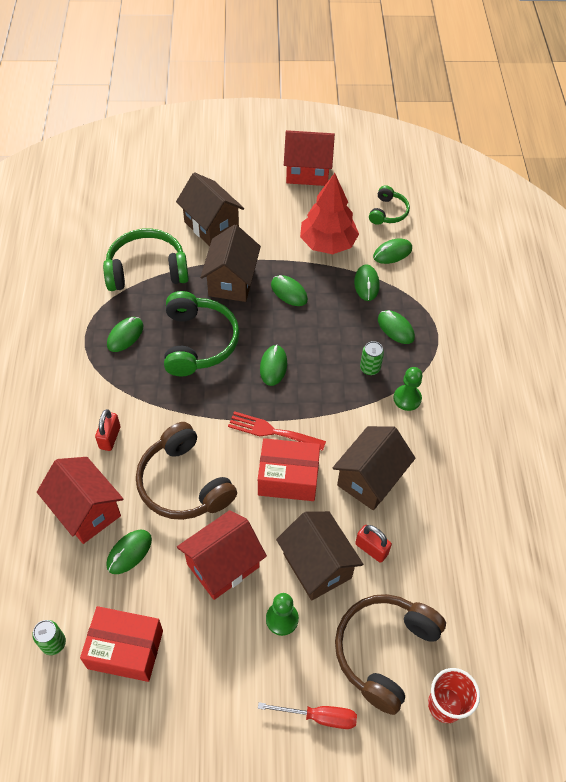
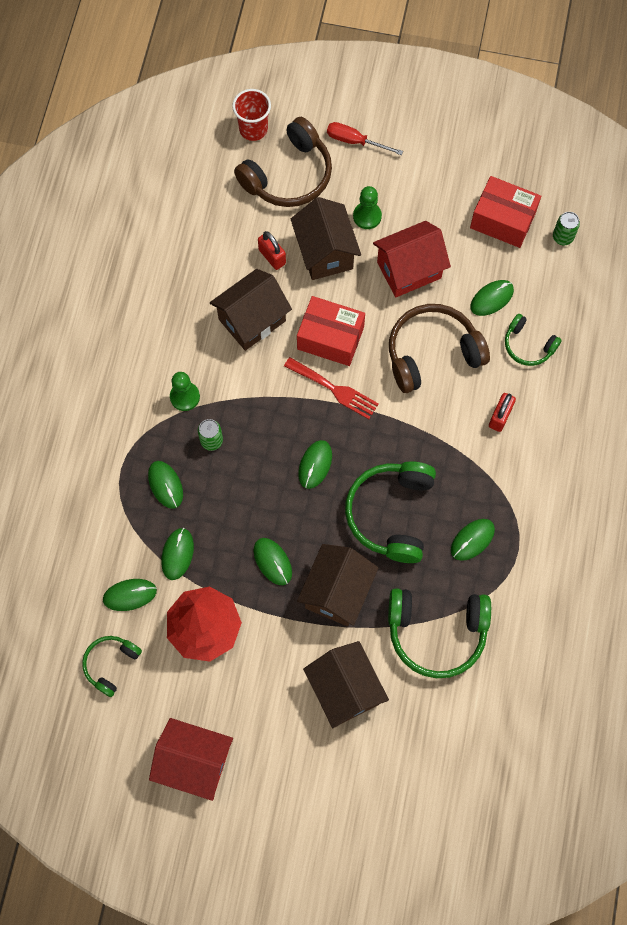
camera: 165 degrees left, 15 degrees up
(86, 511) = (528, 345): red house -> green headphones
(184, 483) = (432, 353): brown headphones -> brown headphones turned 90 degrees counterclockwise

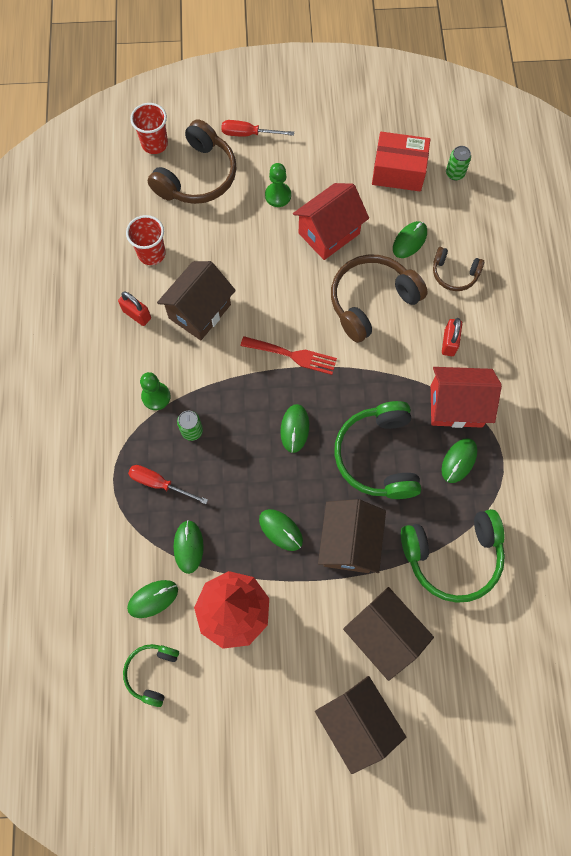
camera: 15 degrees left, 0 degrees up
(165, 485) = (159, 483): green mouse -> red screwdriver
(194, 762) = (259, 748): red house -> red house (456, 406)
(219, 247) = (151, 254): none -> red cup
(272, 257) = (202, 251): red padlock -> red padlock (137, 314)
(325, 252) = (249, 236): brown house -> brown house (356, 721)
(330, 338) = (276, 310): red box -> none
(528, 345) = (454, 274): green headphones -> brown headphones

